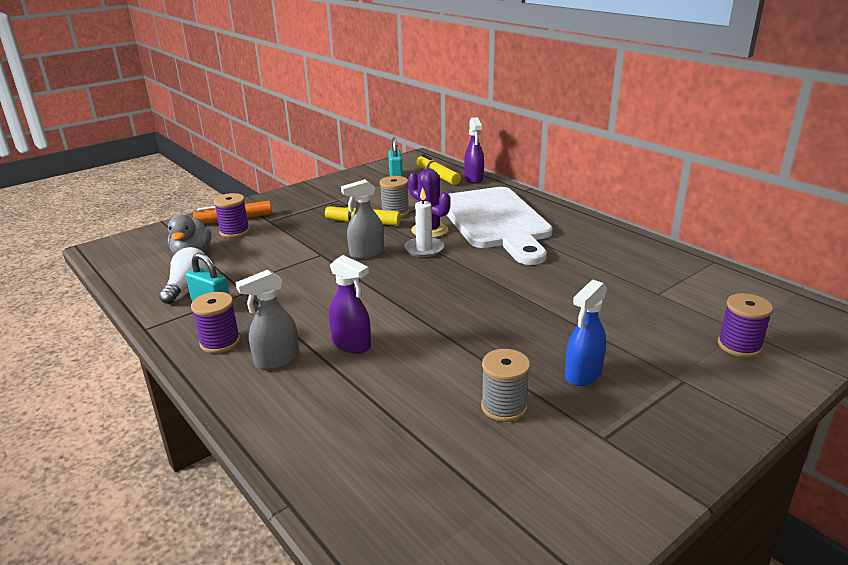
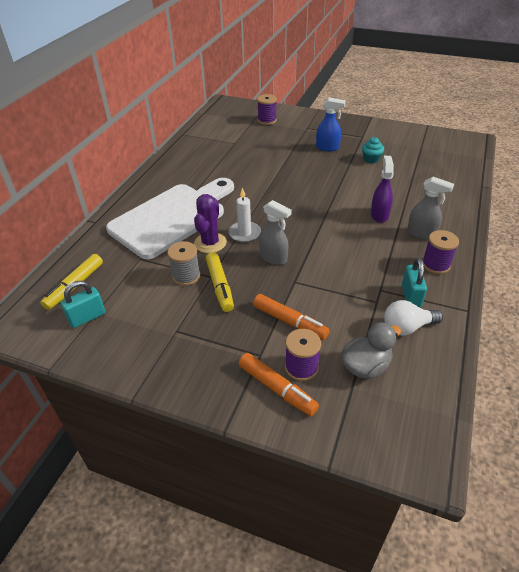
camera: 120 degrees left, 15 degrees up
(280, 239) = (290, 322): none -> orange marker
(474, 179) = (76, 259): purple spray bottle -> none
(504, 407) = (371, 159): grey spool -> turquoise cupcake

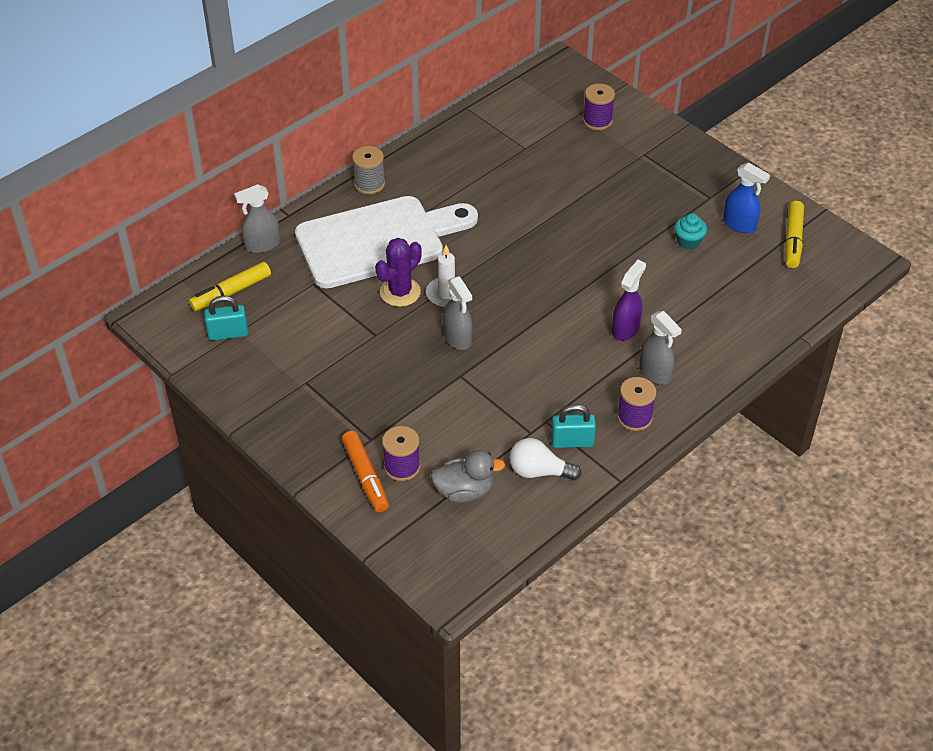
camera: 25 degrees right, 5 degrees up
(84, 246) = (262, 245): none -> grey spray bottle
(186, 276) = (350, 324): grey spool -> grey spool (369, 184)
(220, 286) = (377, 350): yellow marker -> yellow marker (793, 240)
(290, 322) = (423, 418): orange marker -> none
(327, 148) = (645, 200): blue spray bottle -> blue spray bottle (739, 224)
(410, 296) = (572, 441): turquoise padlock -> turquoise padlock turned 60 degrees clockwise

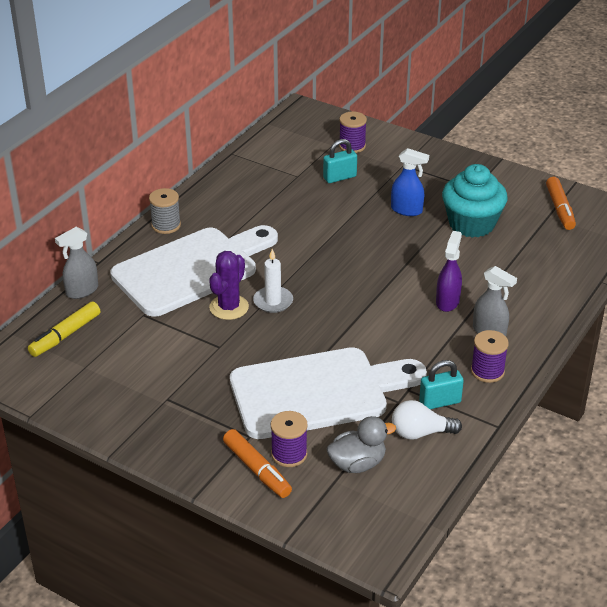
camera: 15 degrees left, 10 degrees down
(228, 333) = (75, 371): turquoise padlock -> turquoise padlock (339, 177)
(453, 405) = (317, 392): none -> white cutting board
(458, 338) = (298, 336): grey spray bottle -> none
(688, 241) = (471, 224): turquoise cupcake -> turquoise cupcake, size x2.15
(739, 224) = (509, 205): blue spray bottle -> blue spray bottle (407, 210)
(793, 240) = (559, 209): yellow marker -> orange marker

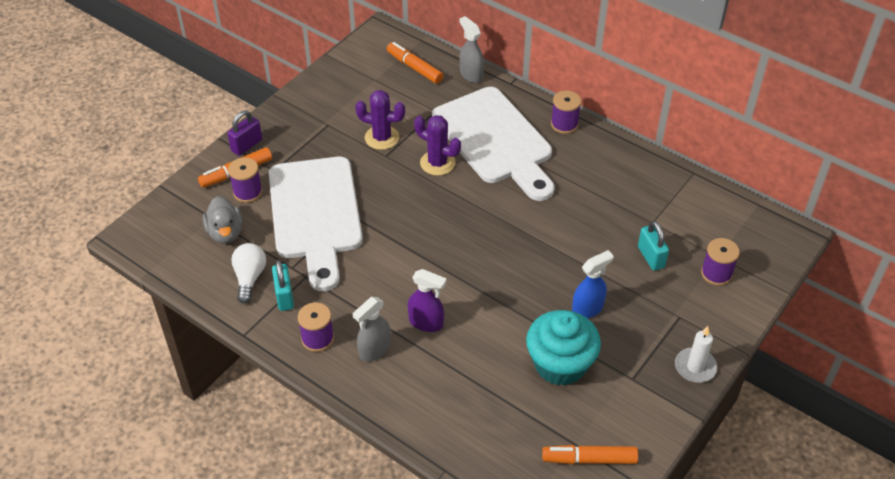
camera: 95 degrees right, 10 degrees up
(65, 335) = (414, 67): yellow marker -> orange marker
(166, 225) = (564, 124): grey spool -> purple spool
(190, 352) = (382, 138): none -> purple cactus
(207, 467) = (246, 145): none -> purple padlock
(273, 301) = (442, 192): white candle -> white candle (695, 367)
(407, 210) = (587, 309): blue spray bottle -> blue spray bottle turned 150 degrees counterclockwise

